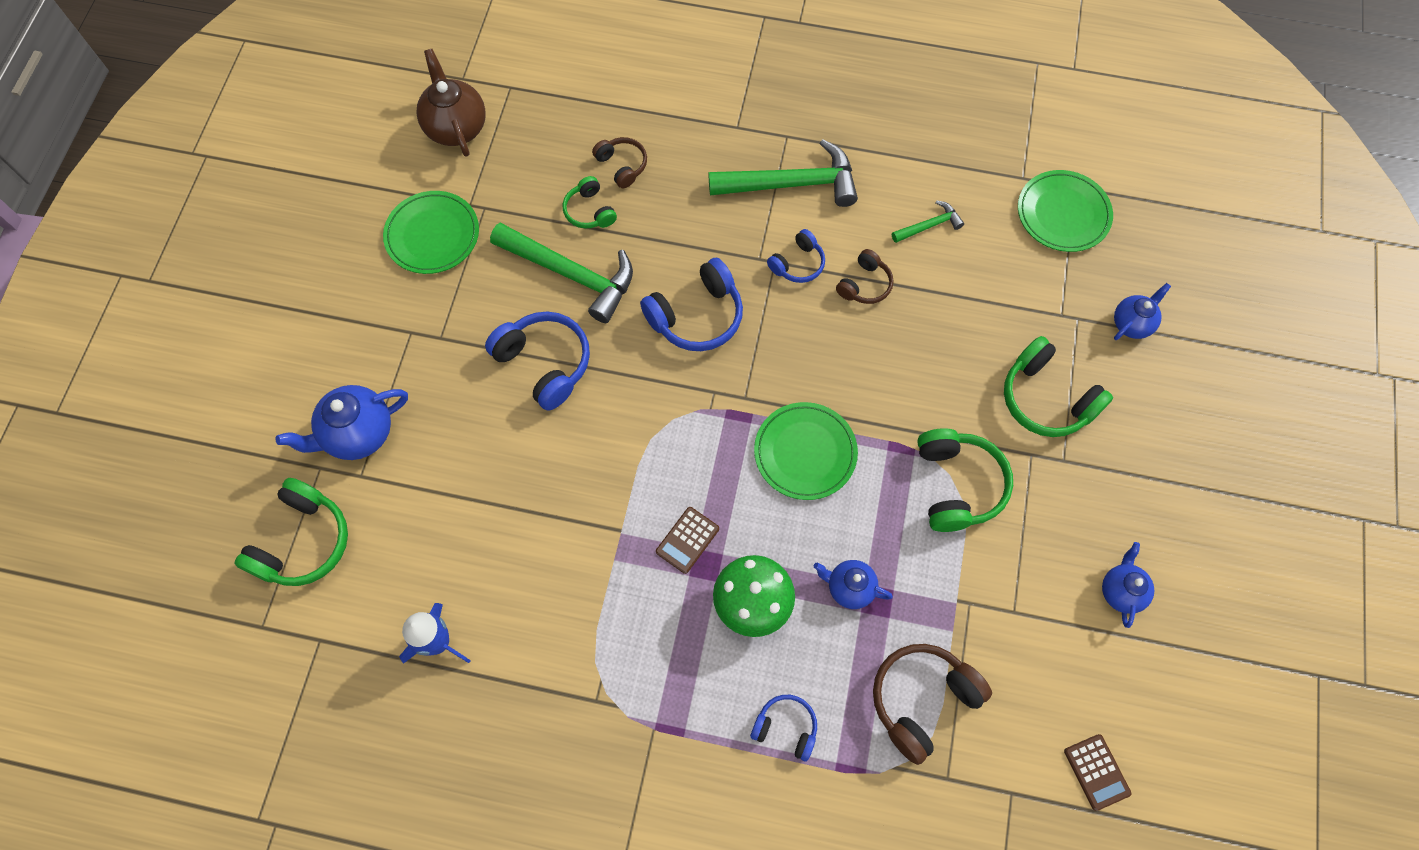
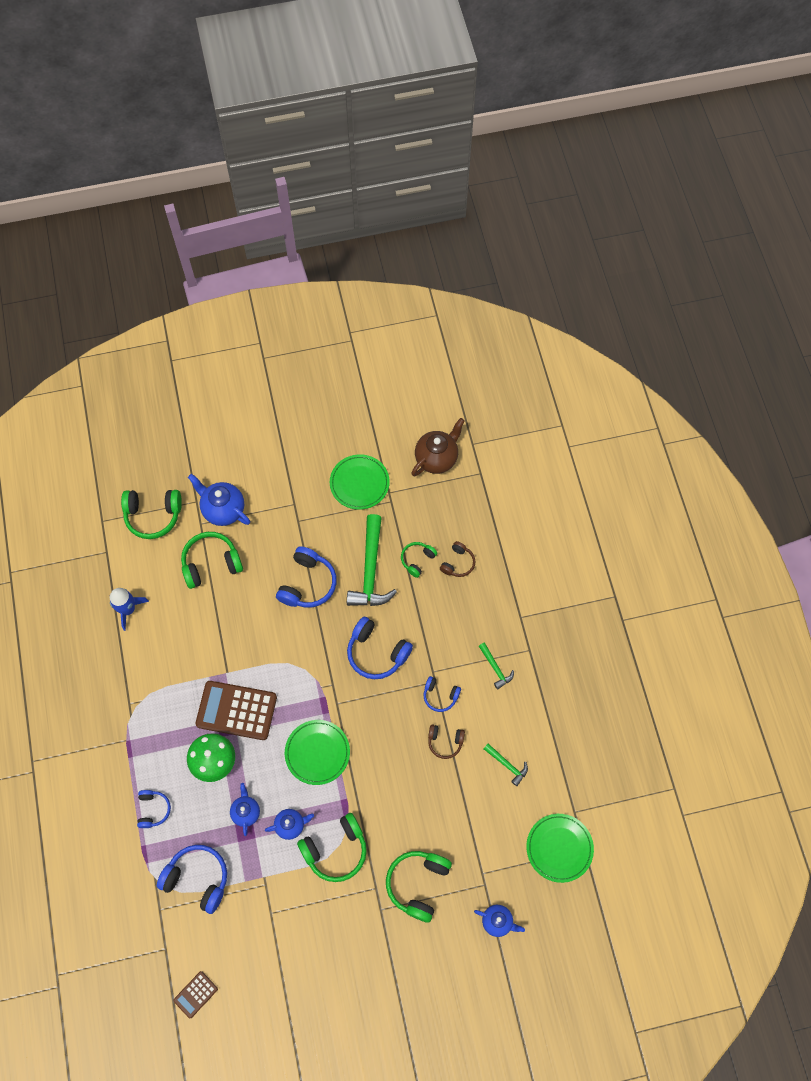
camera: 65 degrees right, 0 degrees up
(435, 485) = (211, 563): none -> green headphones
(687, 540) = (236, 710): brown calculator -> brown calculator, size x2.05
(792, 184) = (495, 668): green hammer -> green hammer, size x0.48
(922, 700) = (197, 879): brown headphones -> blue headphones
(1121, 591) = (310, 973): blue teapot -> blue teapot (290, 825)

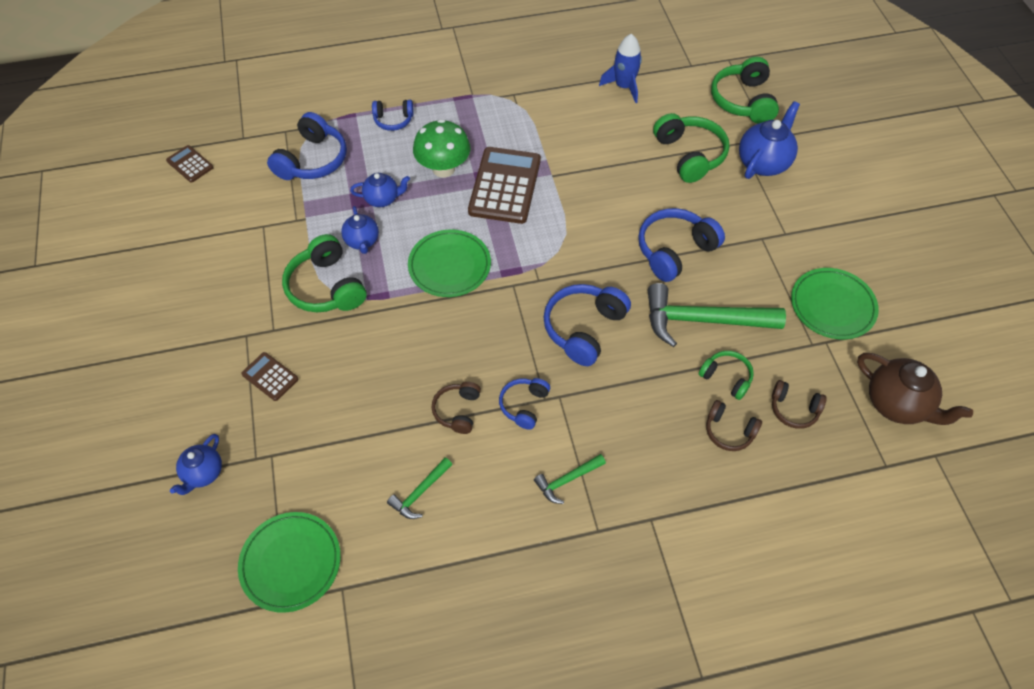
camera: 90 degrees right, 10 degrees down
(307, 584) = (674, 250): blue headphones -> blue headphones turned 120 degrees clockwise
(418, 884) = (270, 377): green headphones -> brown calculator
(441, 521) = (793, 409): none -> brown headphones

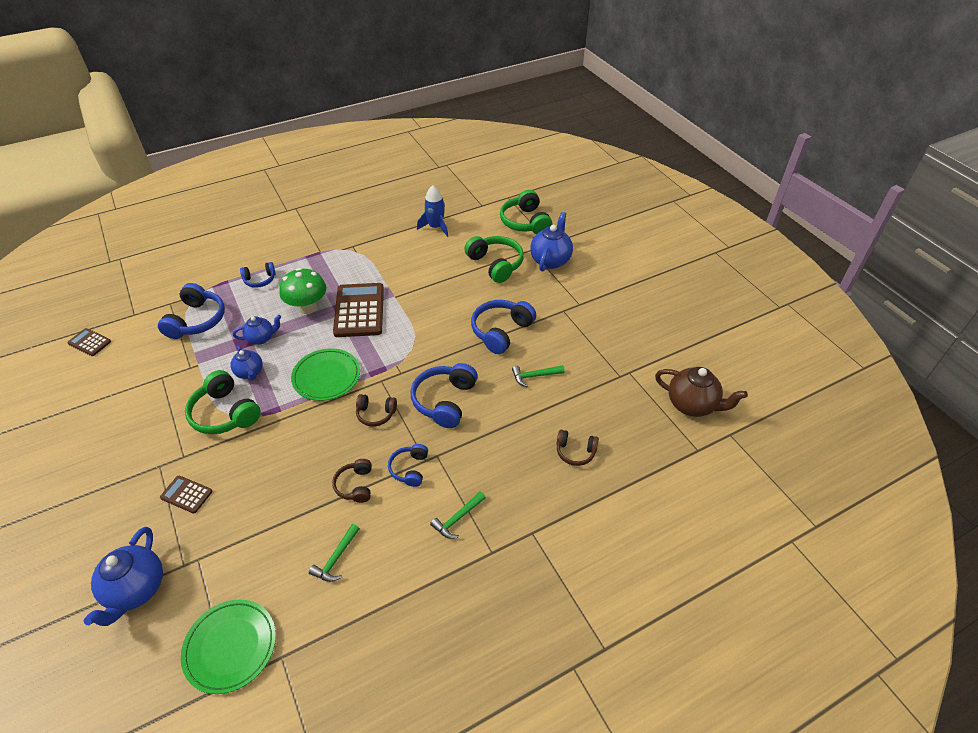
camera: 15 degrees left, 10 degrees down
(203, 473) = (136, 589): blue teapot -> blue teapot, size x1.62
(702, 320) = (534, 376): green hammer -> green hammer, size x0.48
(726, 377) = (563, 413): green headphones -> none
(793, 409) = (619, 425): brown headphones -> brown headphones (376, 414)
(832, 306) = (626, 346): green plate -> none

